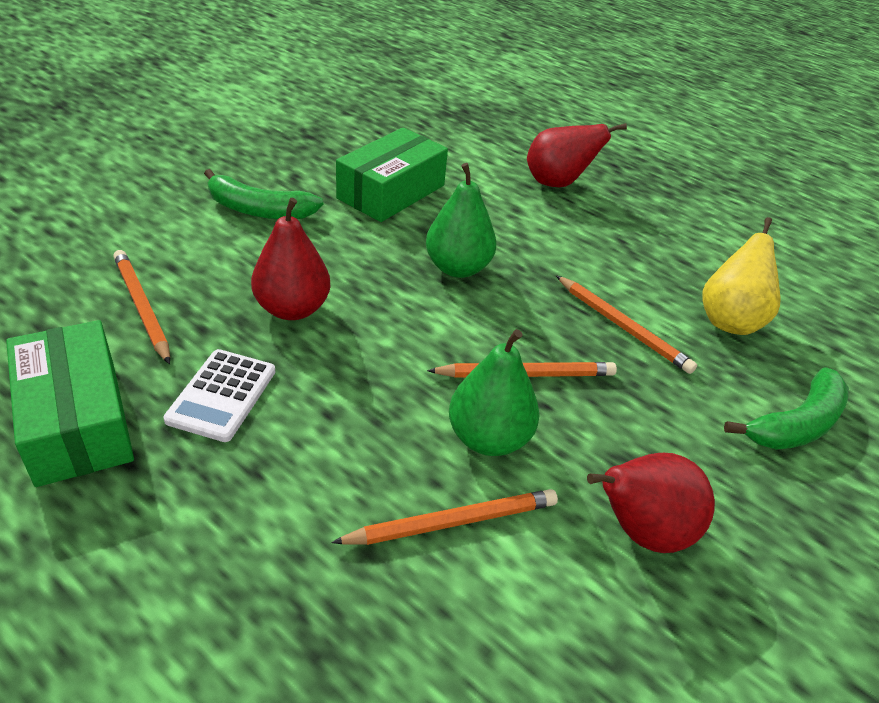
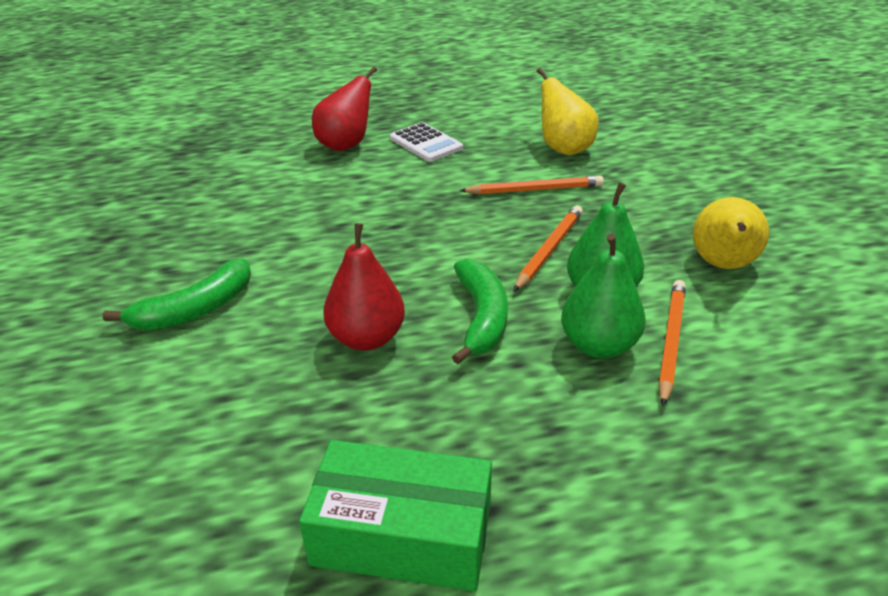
camera: 50 degrees left, 5 degrees down
(142, 307) = (268, 438): orange pencil -> none
(222, 395) = (446, 419): white calculator -> white calculator (426, 143)
(391, 192) = (260, 225): green box -> none
(457, 268) = (400, 231): green pear -> green pear (598, 346)
(641, 530) = (723, 265): red pear -> yellow pear
(796, 424) = (672, 170): green banana -> green banana (482, 318)

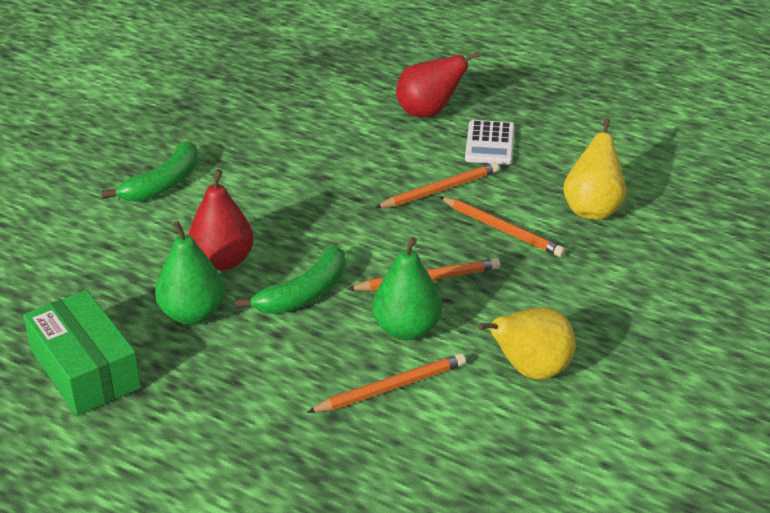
camera: 45 degrees right, 0 degrees up
(195, 310) = (163, 184): green banana -> green banana turned 60 degrees counterclockwise
(446, 188) = (440, 190): none -> orange pencil
(598, 346) = (342, 358): green pear -> green pear (192, 314)

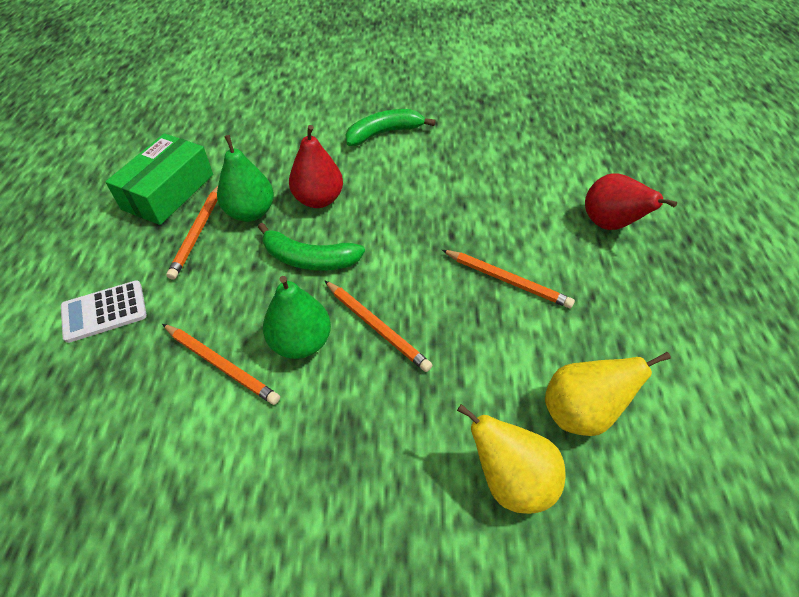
camera: 60 degrees right, 15 degrees up
(163, 184) = (384, 133): green banana -> green banana turned 150 degrees clockwise
(490, 143) = (608, 284): white calculator -> white calculator (104, 311)
(502, 229) = (487, 350): orange pencil -> orange pencil (197, 232)
(531, 371) = (293, 464): yellow pear -> yellow pear (510, 479)

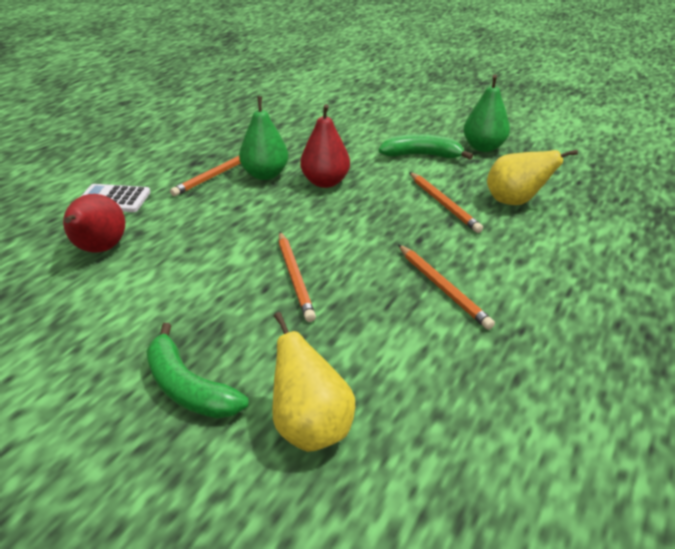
camera: 30 degrees right, 15 degrees down
(168, 192) = (218, 146): green box -> none
(221, 365) = (158, 257): orange pencil -> orange pencil (443, 204)
(301, 342) = (227, 265): green pear -> green pear (483, 147)
(309, 259) = (282, 216): green banana -> green banana (188, 387)
(580, 412) = (425, 410): yellow pear -> yellow pear (515, 202)
(609, 224) = (593, 283): red pear -> red pear (99, 249)

